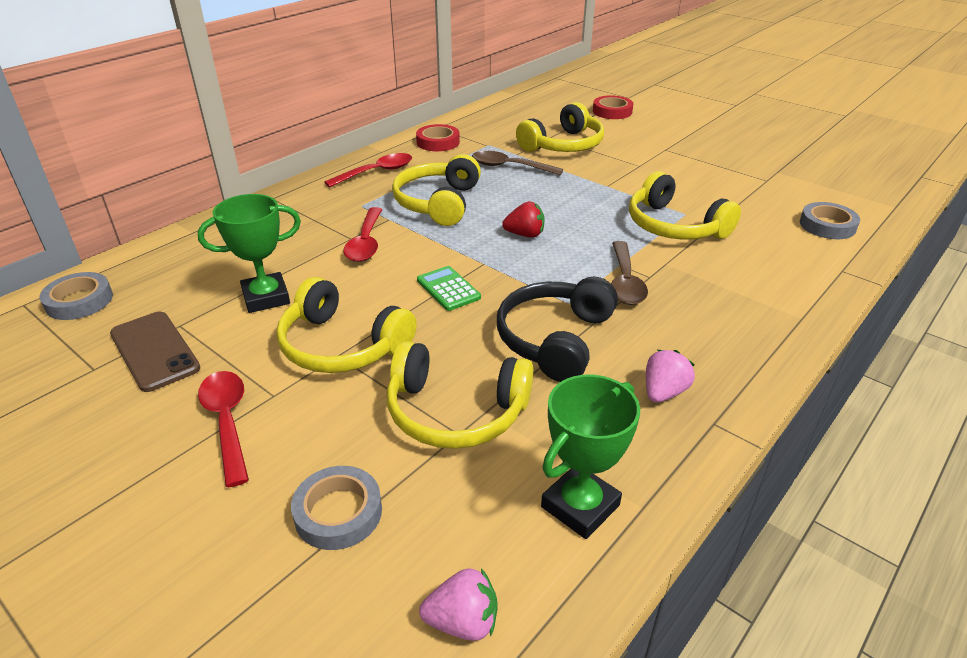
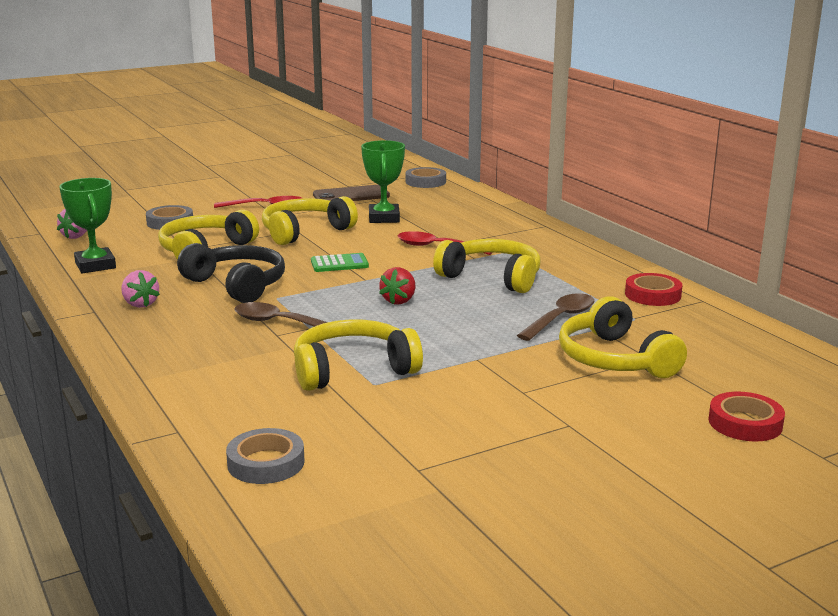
camera: 110 degrees right, 15 degrees down
(376, 172) = (580, 262): red spoon -> none

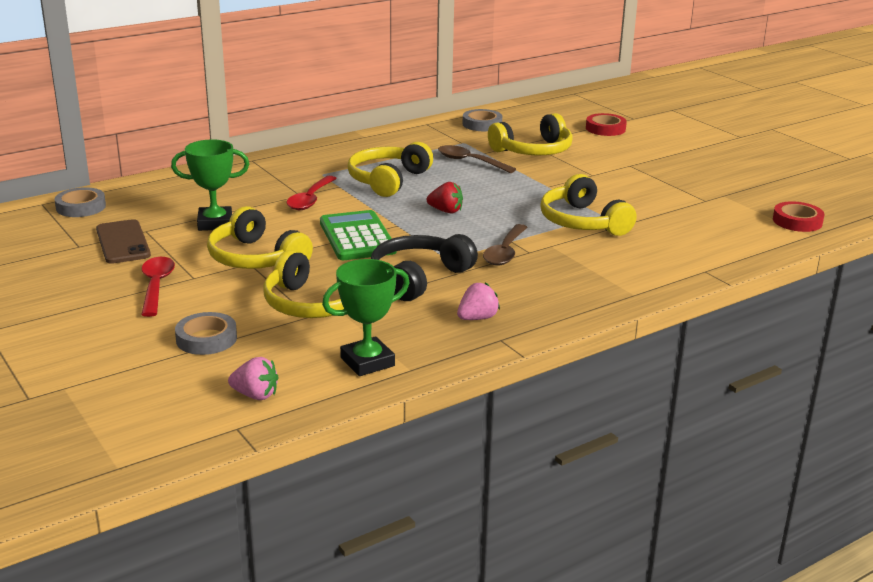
camera: 95 degrees left, 5 degrees up
(266, 463) = (726, 240): grey tape -> grey tape (482, 124)
(339, 264) = (357, 237): green calculator -> green calculator, size x1.77
(652, 295) = (418, 135): red tape -> red tape (797, 221)

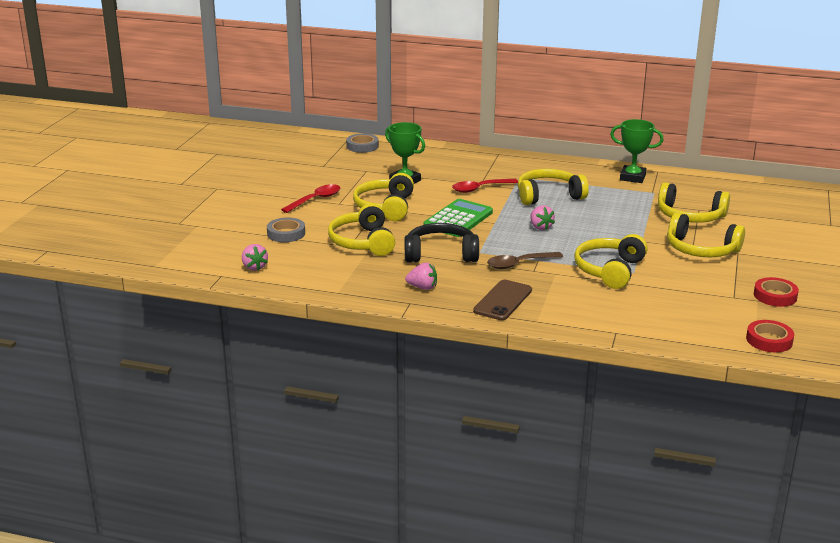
camera: 50 degrees right, 0 degrees up
(123, 242) = (344, 172): brown phone -> brown phone (503, 300)
(367, 362) = (327, 279): green trophy -> green trophy (632, 177)
(446, 211) = (540, 227): red strawberry -> pink strawberry
(470, 161) = (627, 205): brown spoon -> none
(482, 124) = (696, 185): grey tape -> none
(602, 174) = (701, 249): none -> yellow headphones
(605, 129) = (785, 223): red tape -> red tape (775, 296)

